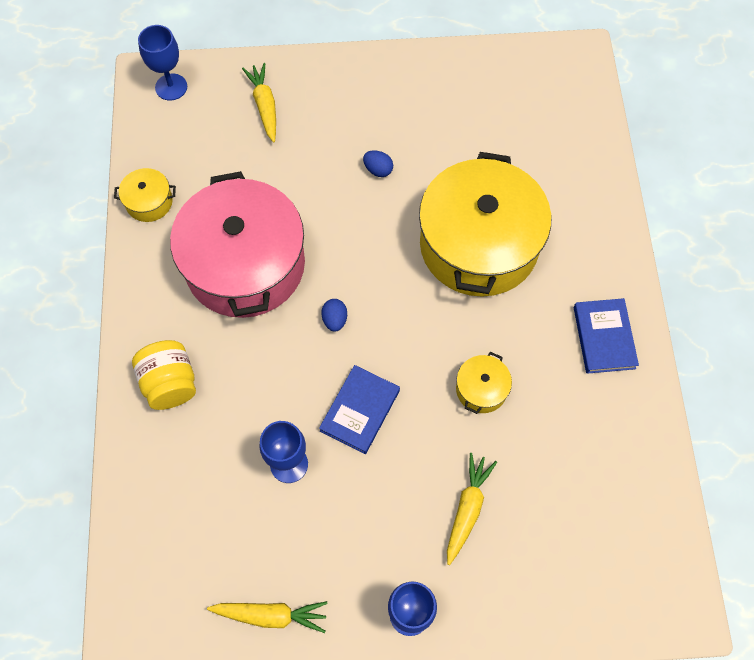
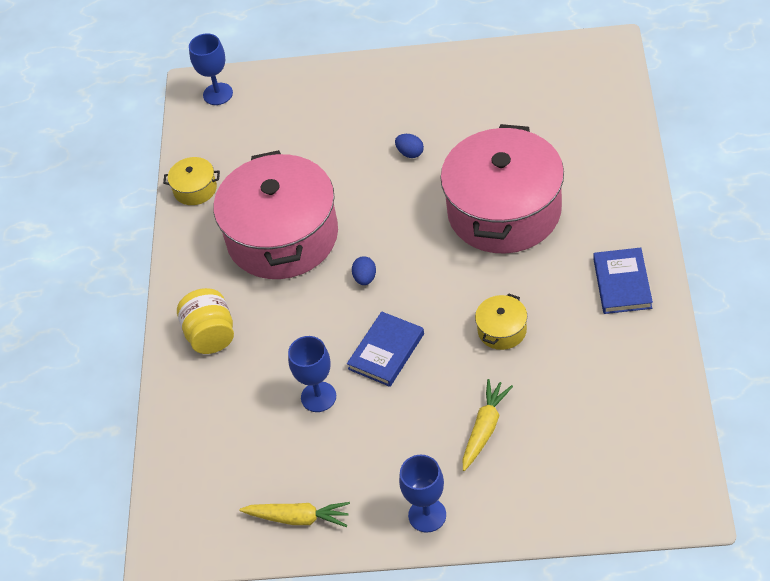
camera: 10 degrees right, 15 degrees down
(264, 106) = (304, 105): yellow carrot -> none
(479, 244) = (504, 211): yellow pot -> pink pot

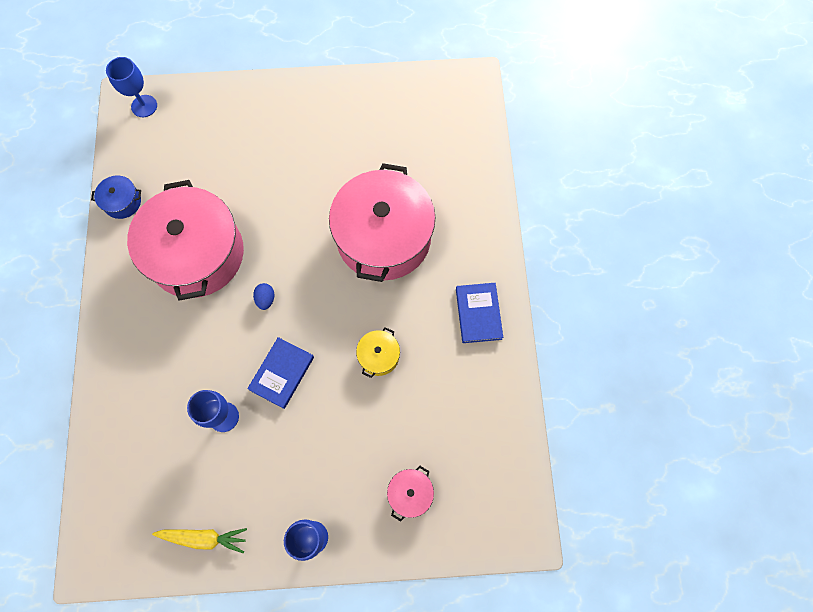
camera: 10 degrees left, 20 degrees up
(195, 189) = (122, 202): yellow pot -> blue pot
(211, 335) = (133, 351): yellow jar -> none
(410, 153) = (306, 175): blue egg -> none
(485, 428) = (362, 453): yellow carrot -> none
(544, 468) = (410, 493): none -> pink pot

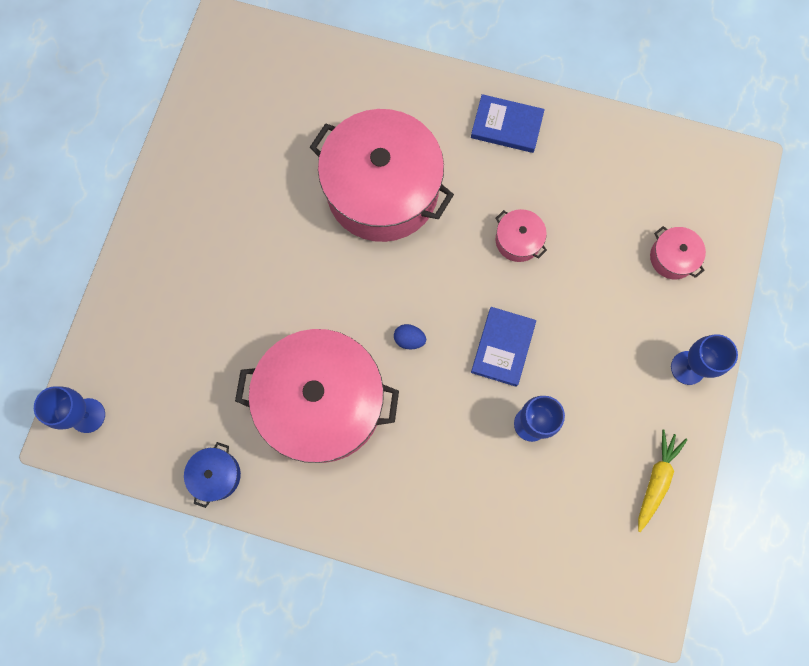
camera: 70 degrees left, 5 degrees up
(282, 373) = (503, 347): blue book -> blue book turned 60 degrees clockwise
(378, 356) = (518, 240): yellow pot -> pink pot

